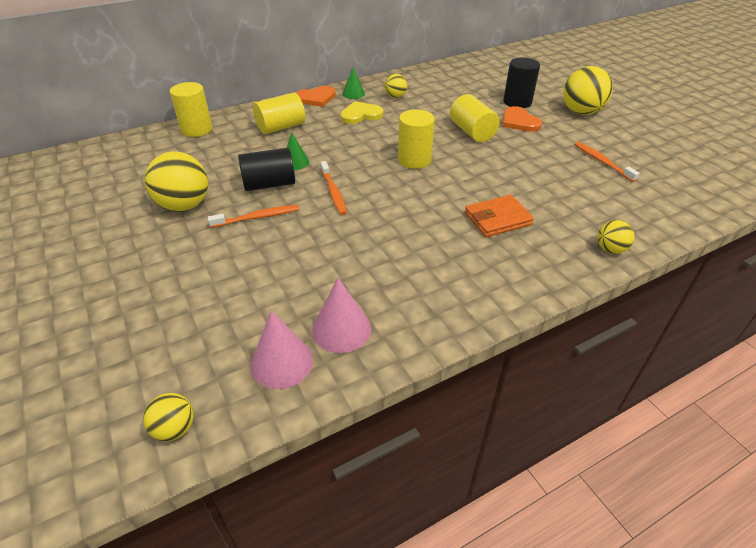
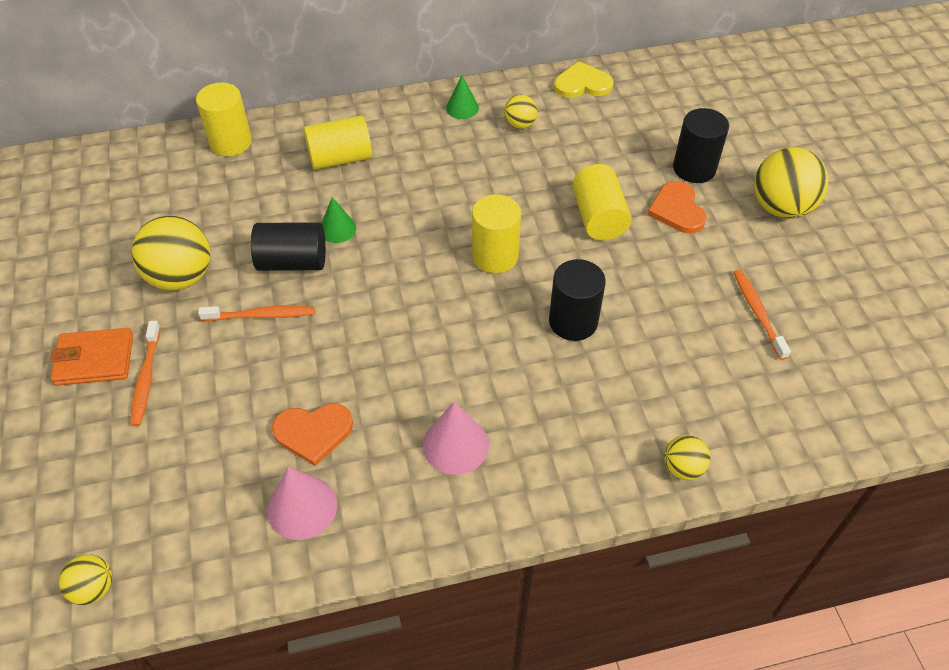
camera: 15 degrees right, 10 degrees up
(282, 362) = (223, 535): pink cone -> pink cone (455, 445)
(316, 98) = (407, 108): orange heart -> orange heart (313, 432)
(333, 192) = (367, 292): orange toothbrush -> orange toothbrush (146, 378)
(361, 115) = (456, 153): yellow heart -> yellow heart (582, 84)
(487, 185) = (573, 321): none -> black cylinder
(497, 219) = (559, 384): orange wallet -> orange wallet (94, 360)

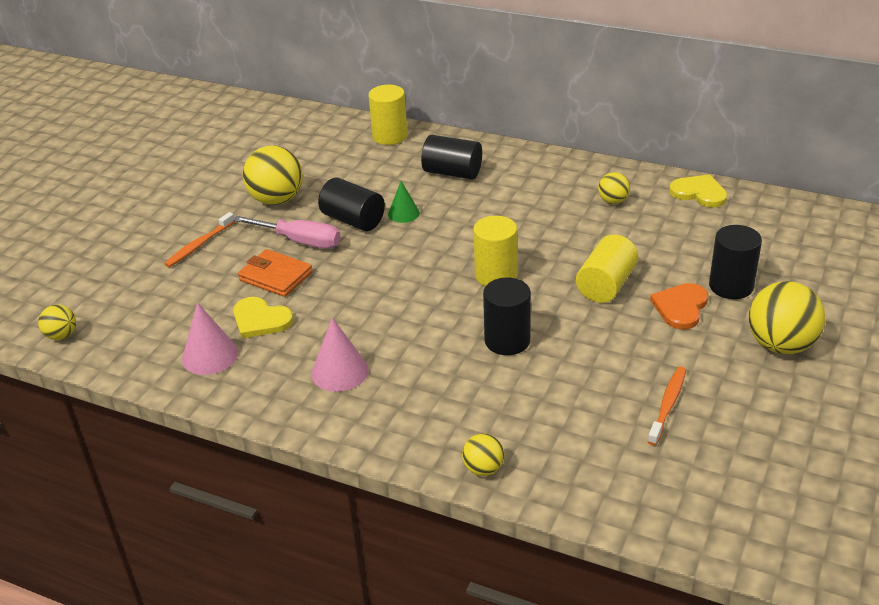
camera: 40 degrees right, 15 degrees down
(94, 360) = (182, 222): orange wallet -> orange wallet (276, 276)
(261, 315) = (300, 241): orange toothbrush -> pink screwdriver
(313, 432) = (260, 320): orange heart -> yellow heart
(340, 158) = (452, 173): yellow cylinder -> black cylinder
(462, 108) = (579, 174): green cone -> none

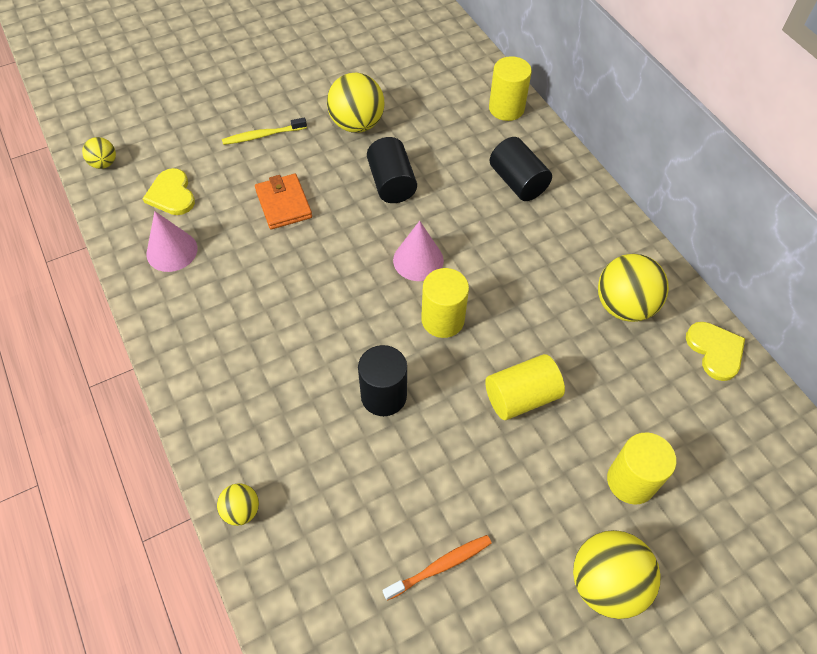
camera: 35 degrees right, 20 degrees up
(199, 245) = (262, 135): orange toothbrush -> yellow toothbrush
(260, 320) = (234, 240): yellow heart -> yellow heart (171, 194)
(300, 241) = (333, 180): pink screwdriver -> none
(339, 371) = (238, 332): pink cone -> pink cone (418, 260)
(403, 213) = (436, 201): green cone -> none
(613, 201) = (624, 306): yellow ball -> yellow ball, size x1.91
(680, 307) = (560, 470): orange heart -> none
(731, 286) = (631, 481): black cylinder -> yellow cylinder

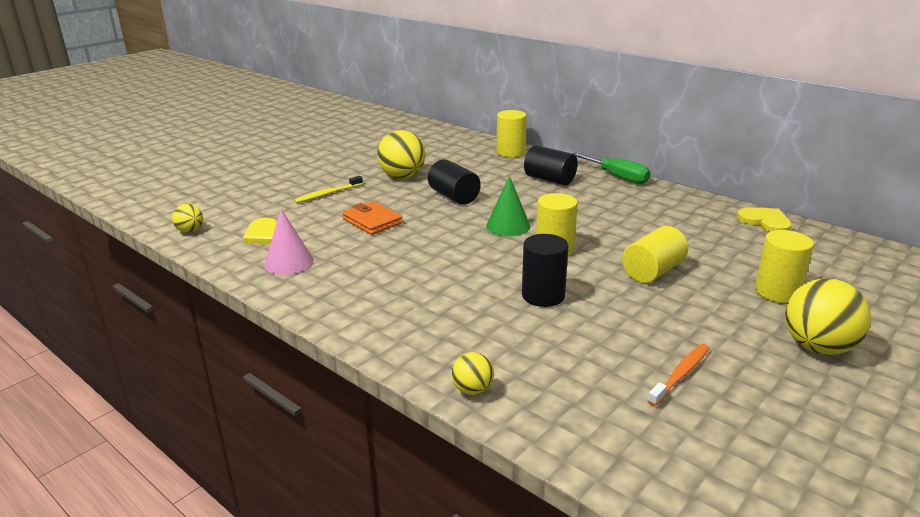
camera: 20 degrees left, 30 degrees down
(418, 260) = (508, 226): pink cone -> green cone
(601, 201) = (617, 177): none -> green screwdriver
(624, 306) = (682, 216): yellow ball -> none

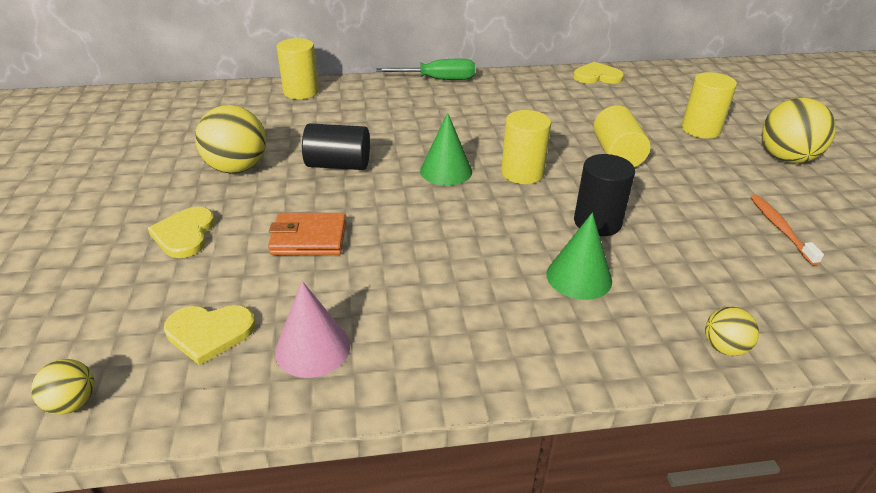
camera: 50 degrees left, 10 degrees up
(327, 194) = (184, 234): yellow toothbrush -> yellow heart
(467, 311) = (579, 277): none -> green cone
(549, 179) = (390, 106): black cylinder -> none

